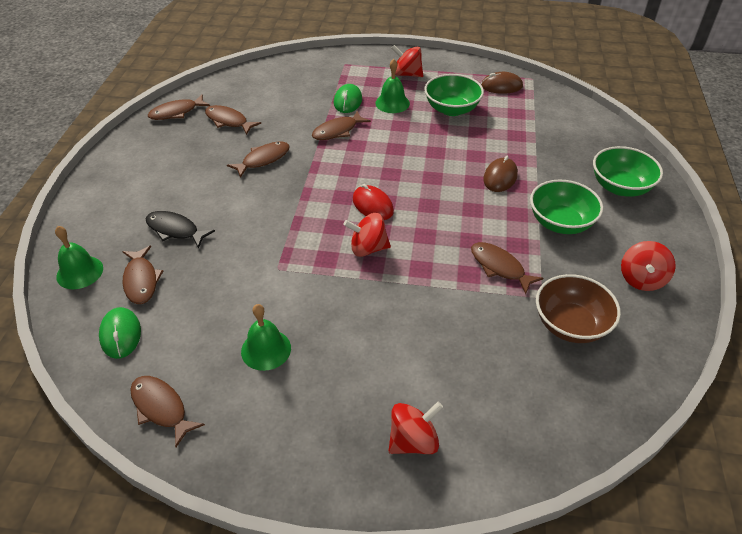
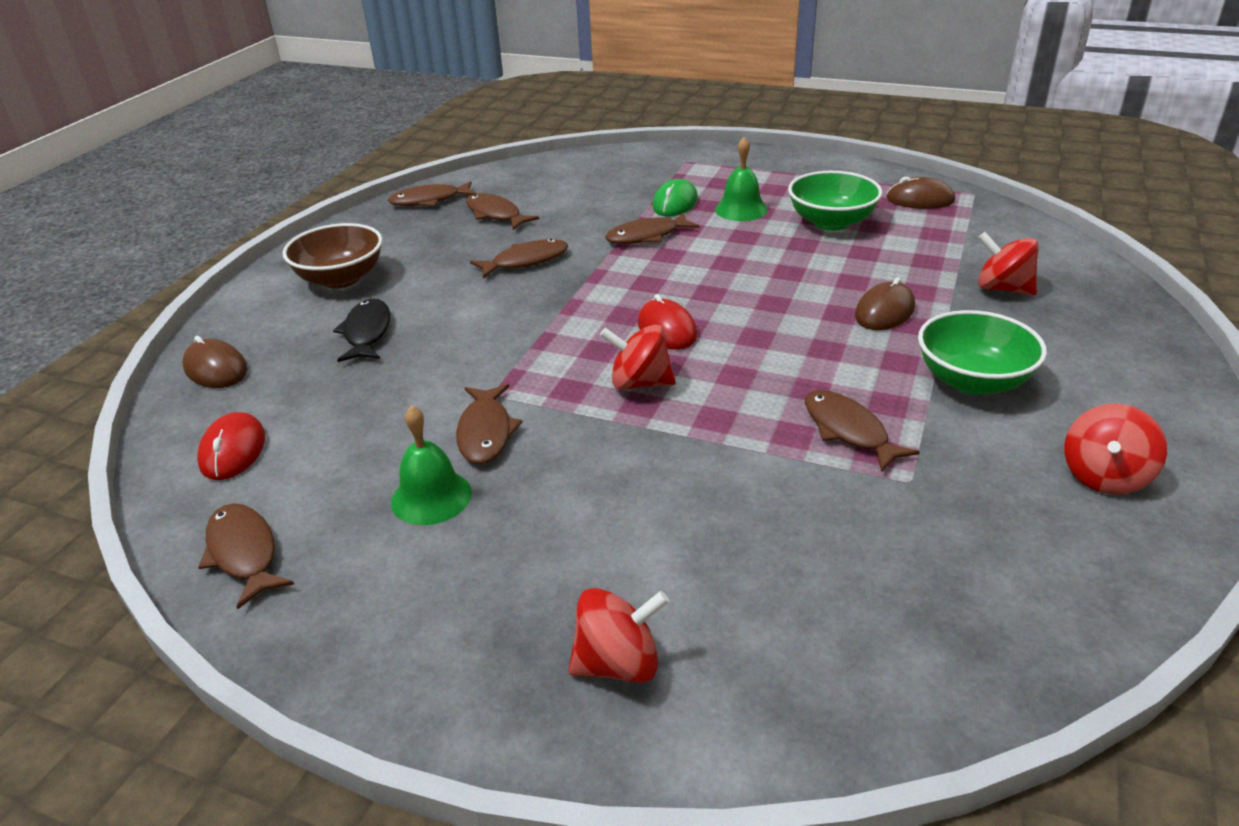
camera: 15 degrees right, 10 degrees down
(80, 272) = (216, 369): green bell -> brown mouse
(120, 334) = (233, 450): green mouse -> red mouse
(141, 280) = (292, 388): brown fish -> brown fish (485, 432)
(175, 230) = (367, 332): black fish -> black fish turned 45 degrees clockwise
(407, 74) = (775, 178): red spinning top -> red spinning top (1002, 288)
(570, 325) = (953, 528): brown bowl -> brown bowl (341, 279)
(620, 187) = (1093, 342): green bowl -> none

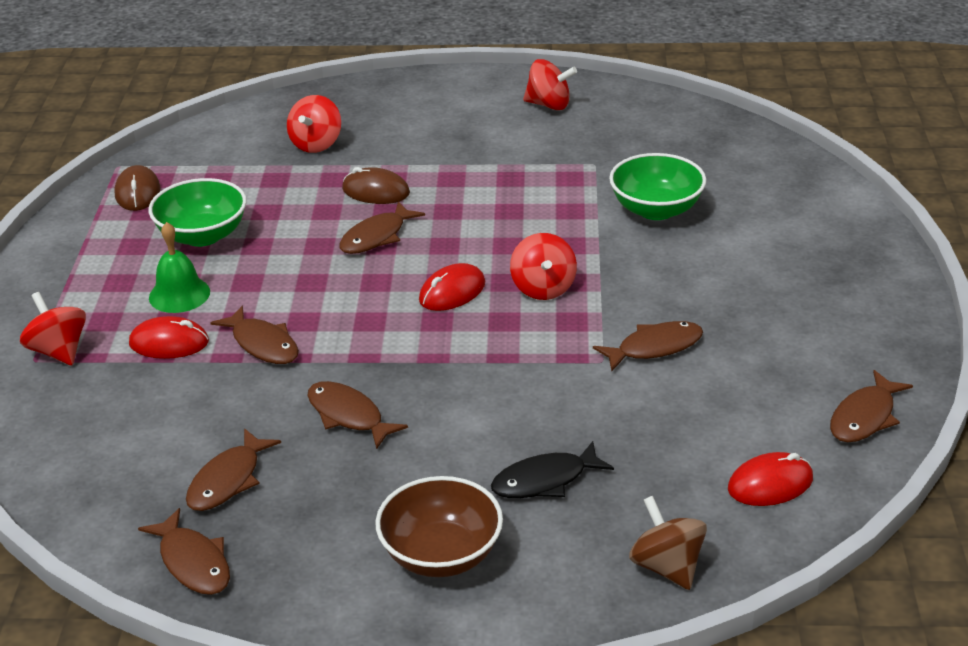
camera: 110 degrees left, 0 degrees up
(216, 369) = (667, 567): brown mouse -> brown spinning top
(431, 497) = (744, 349): green bell -> none
(618, 663) = (820, 235): red spinning top -> red spinning top (59, 351)
(675, 203) = (169, 343): green mouse -> red mouse
(848, 431) = (553, 190): brown fish -> brown fish (376, 237)
(972, 381) = (463, 149): green bowl -> green bowl (656, 209)

